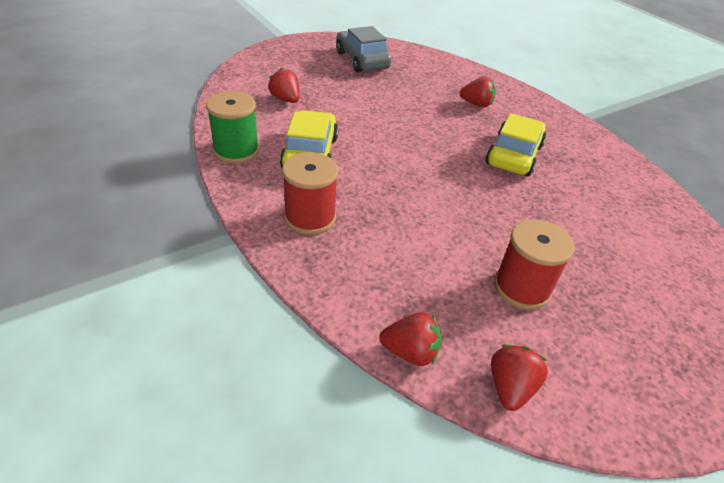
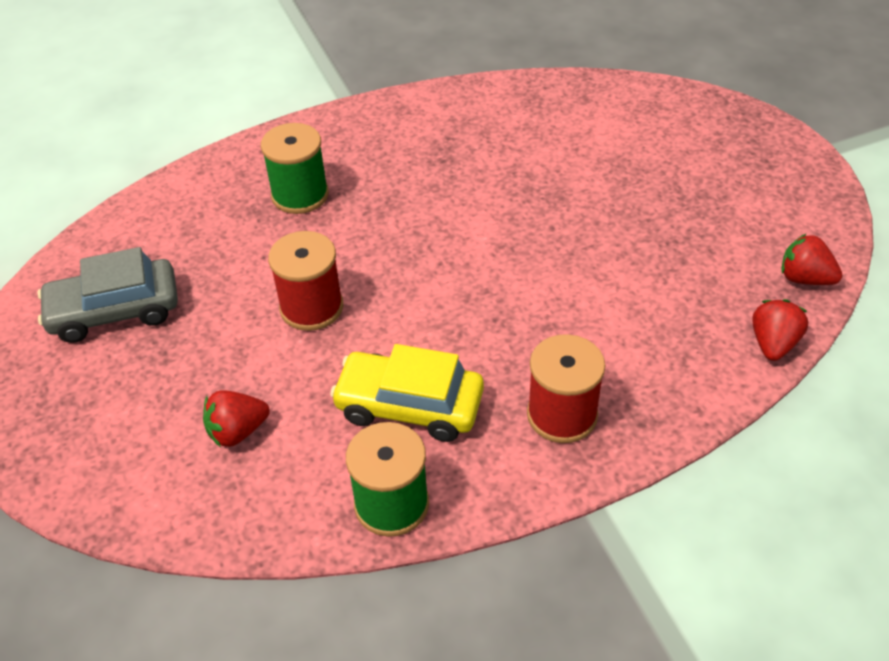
camera: 75 degrees left, 5 degrees up
(476, 104) = (300, 195): red strawberry -> green spool
(513, 155) = (436, 187): yellow car -> none
(521, 288) = (677, 239): red spool -> red spool (311, 307)

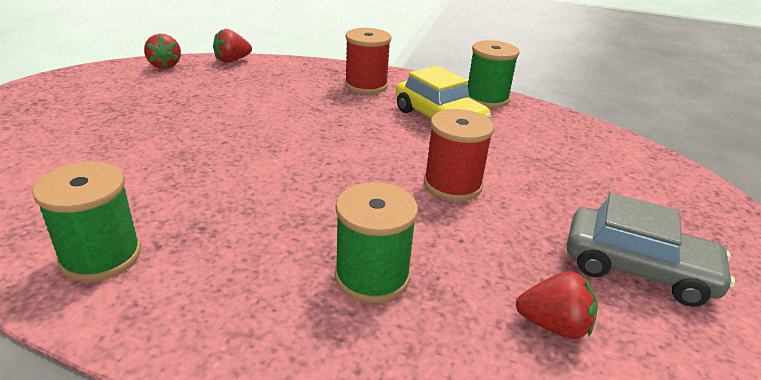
camera: 145 degrees left, 15 degrees down
(237, 431) = (556, 153): red strawberry -> red strawberry (553, 325)
(466, 116) = (101, 256): none -> green spool

